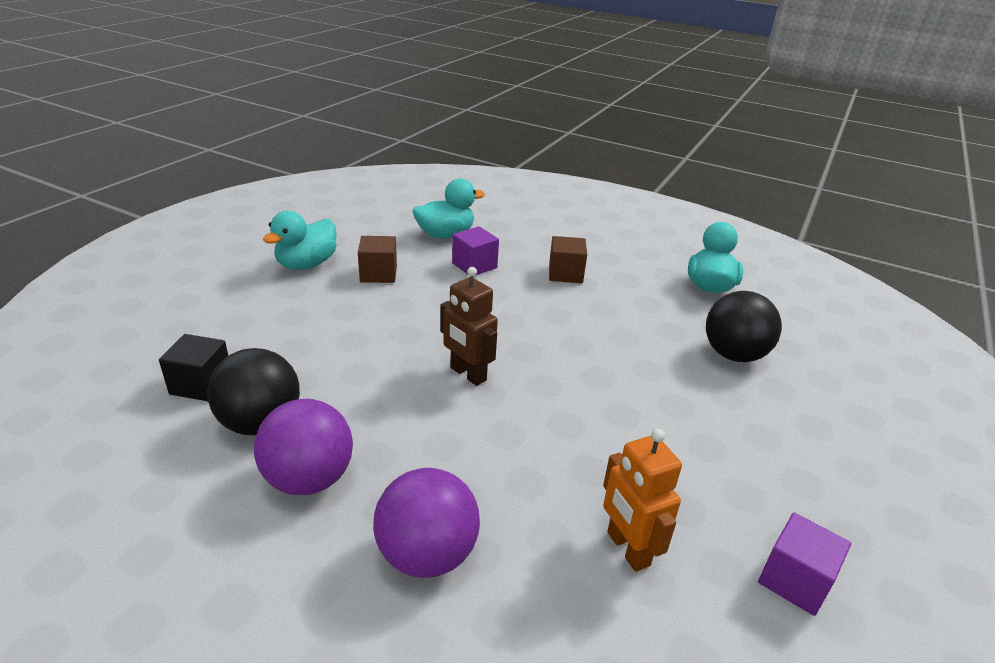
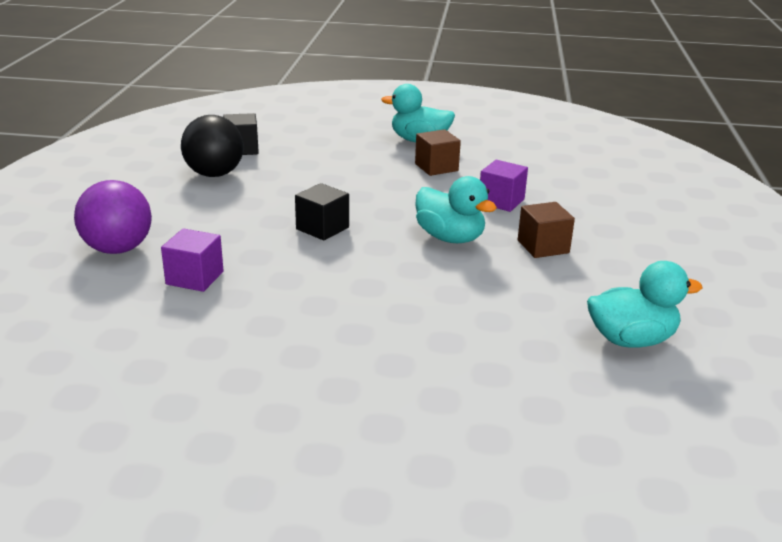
camera: 70 degrees right, 5 degrees down
(309, 479) = (170, 200): purple ball -> none
(445, 235) = (543, 179): turquoise duck -> turquoise duck (450, 238)
(468, 374) = (322, 228): brown robot -> black cube
(627, 549) = (149, 323): orange robot -> none
(733, 355) = (482, 364): black ball -> none
(794, 580) = (140, 409): purple cube -> purple cube (195, 278)

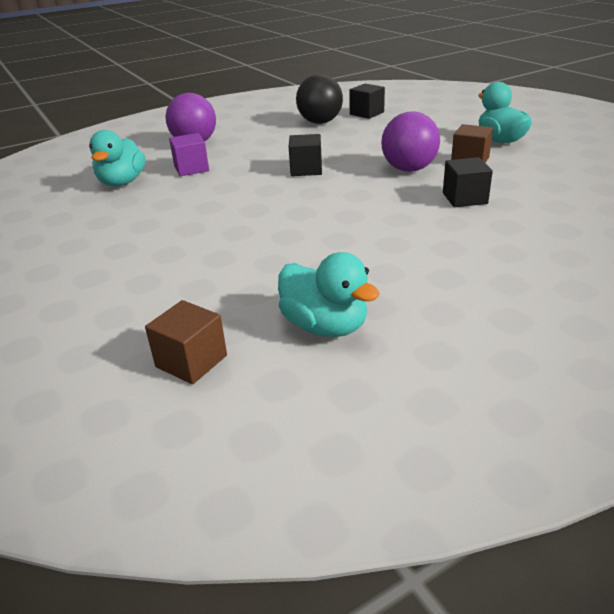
camera: 55 degrees right, 5 degrees up
(408, 193) = (409, 169): none -> purple ball
(450, 238) = (367, 205): turquoise duck -> turquoise duck (122, 182)
(501, 201) = (464, 198): purple cube -> black cube
(543, 247) = (419, 239): brown cube -> brown cube (191, 361)

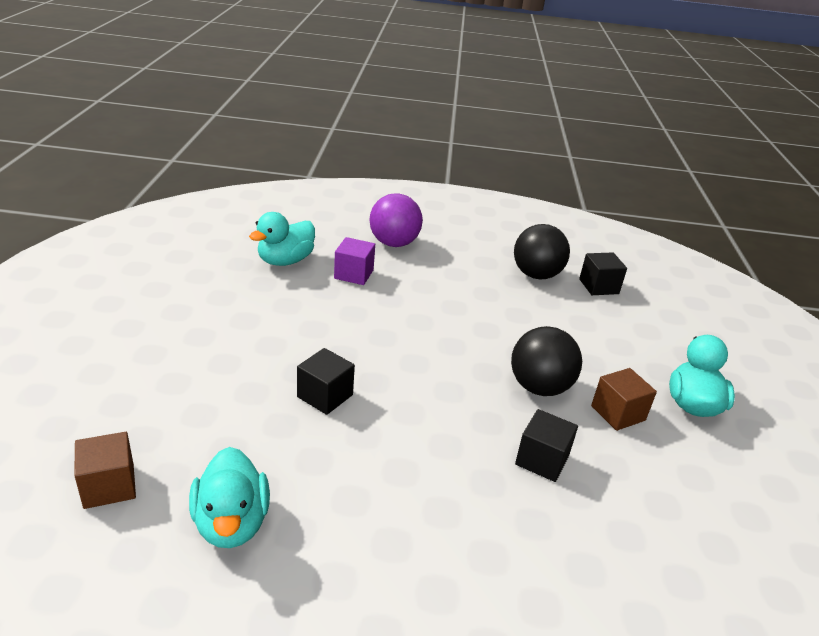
camera: 30 degrees right, 0 degrees up
(306, 169) = (444, 331): black cube -> black cube (325, 396)
(409, 169) = (539, 387): purple ball -> black ball

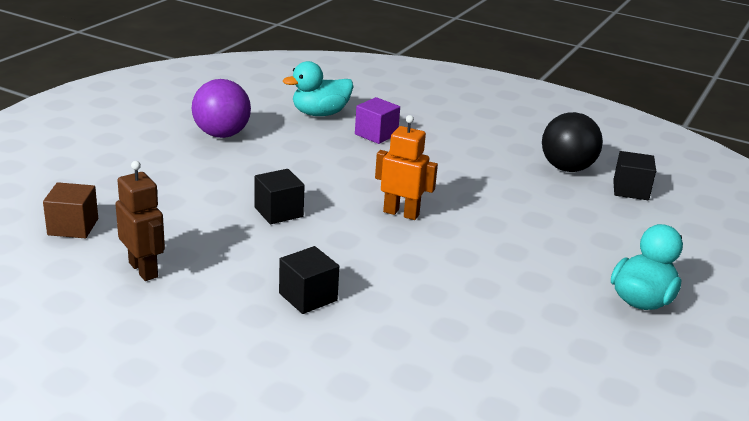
camera: 25 degrees right, 5 degrees down
(231, 523) = (143, 270): turquoise duck -> brown robot
(394, 243) = (436, 118): purple ball -> purple ball (221, 134)
(439, 364) = (401, 213): none -> orange robot
(539, 387) = (486, 251): black ball -> none
(542, 460) = (439, 299): black cube -> black cube (308, 297)
(618, 413) = (550, 287): brown cube -> none

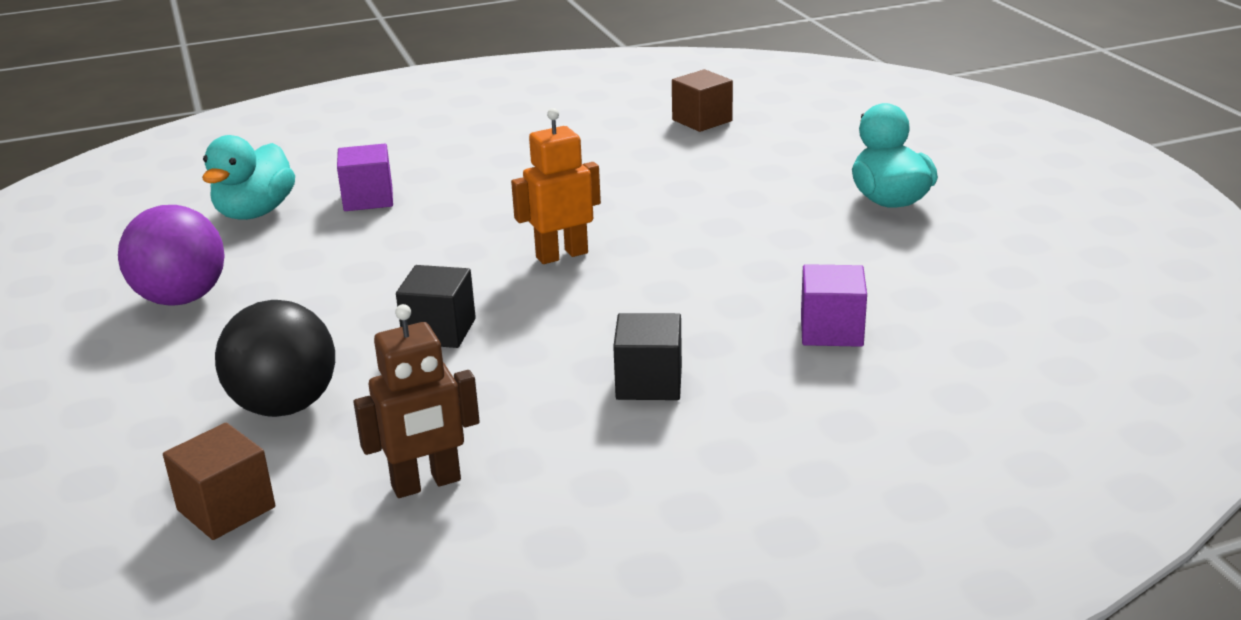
camera: 45 degrees left, 0 degrees up
(143, 270) = (426, 484): brown robot -> brown robot turned 150 degrees clockwise
(444, 339) = (831, 331): none -> purple cube
(567, 168) = (615, 131): black ball -> black ball (285, 406)
(630, 190) = (702, 120): black cube -> brown cube

